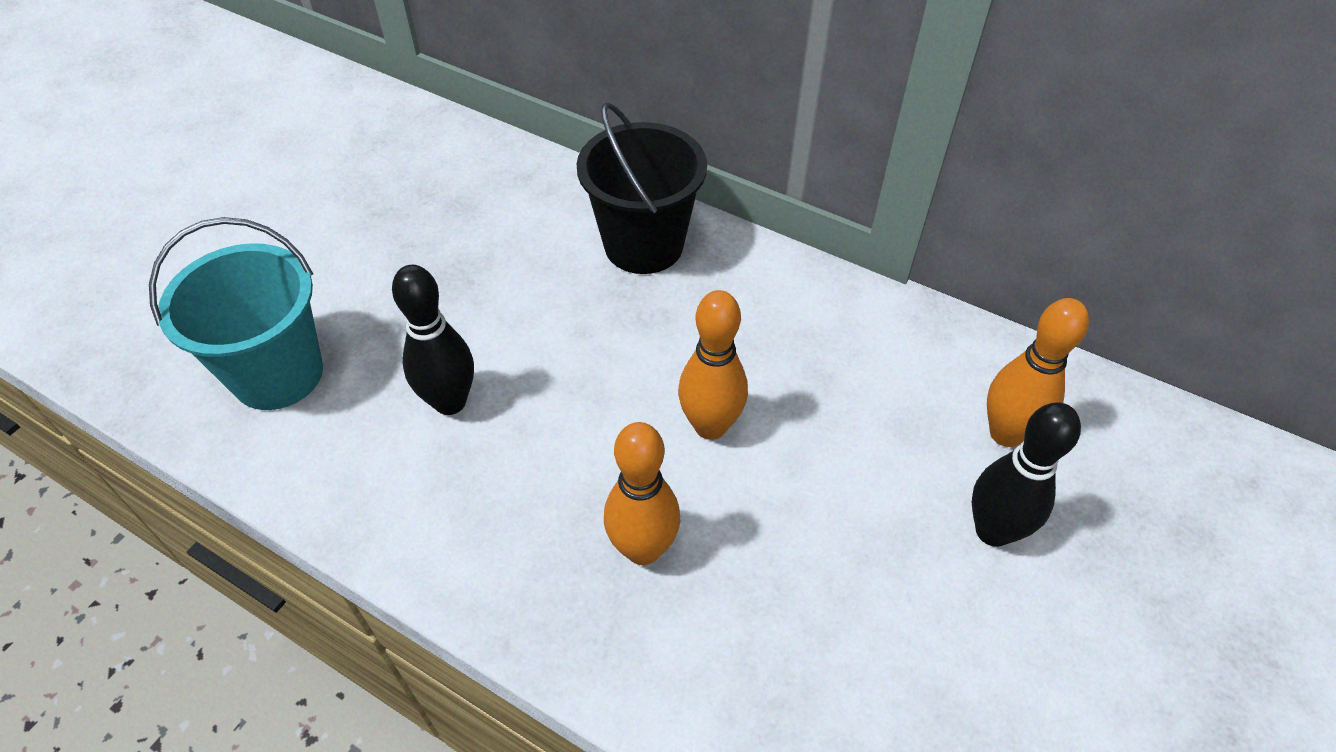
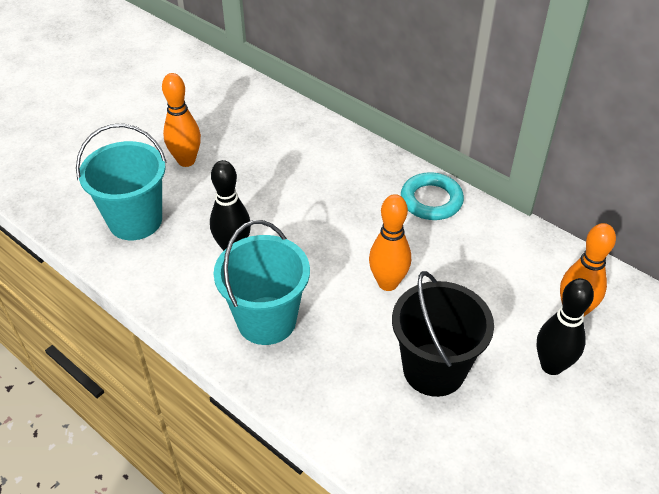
camera: 10 degrees right, 5 degrees down
(524, 521) = (266, 320): none -> turquoise bucket
(643, 245) = (366, 173): black bucket -> black bucket (434, 369)
(643, 549) = (334, 345): orange bowling pin -> orange bowling pin (186, 161)
(752, 278) = (431, 200): none -> turquoise ring

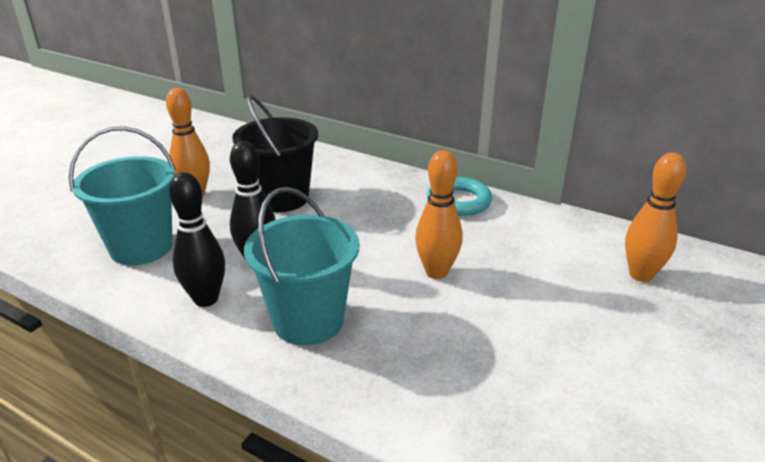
camera: 10 degrees left, 15 degrees down
(434, 369) = (515, 345): black bucket -> black bucket (282, 198)
(551, 366) = (642, 325): black bowling pin -> black bowling pin (206, 299)

